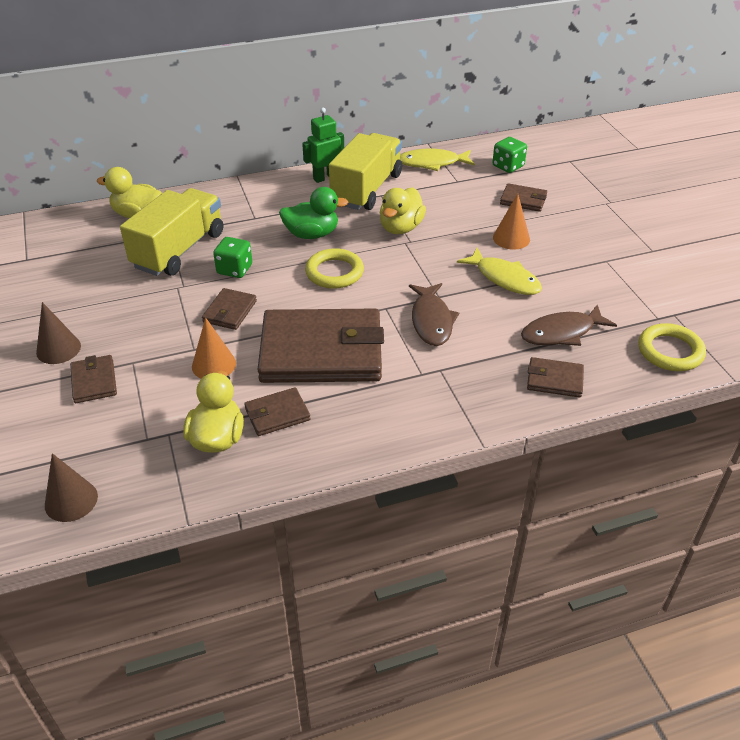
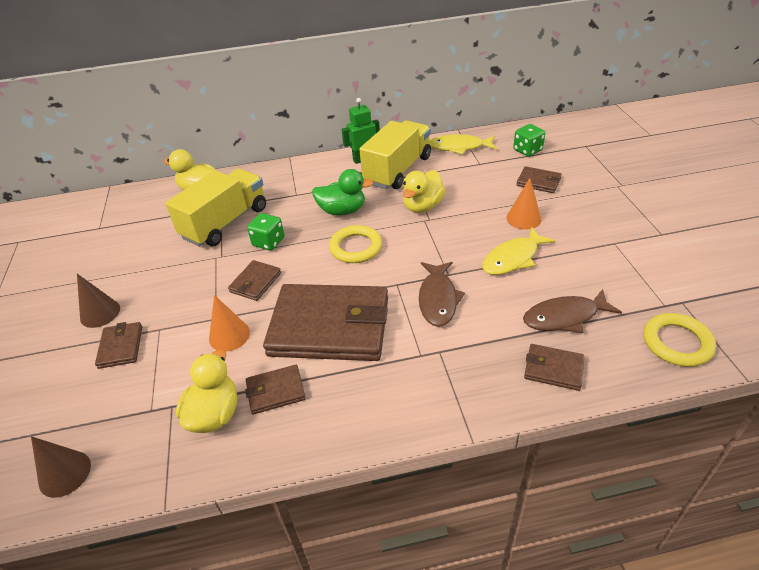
camera: 10 degrees right, 0 degrees up
(504, 278) = (513, 258): yellow fish -> yellow fish turned 90 degrees clockwise

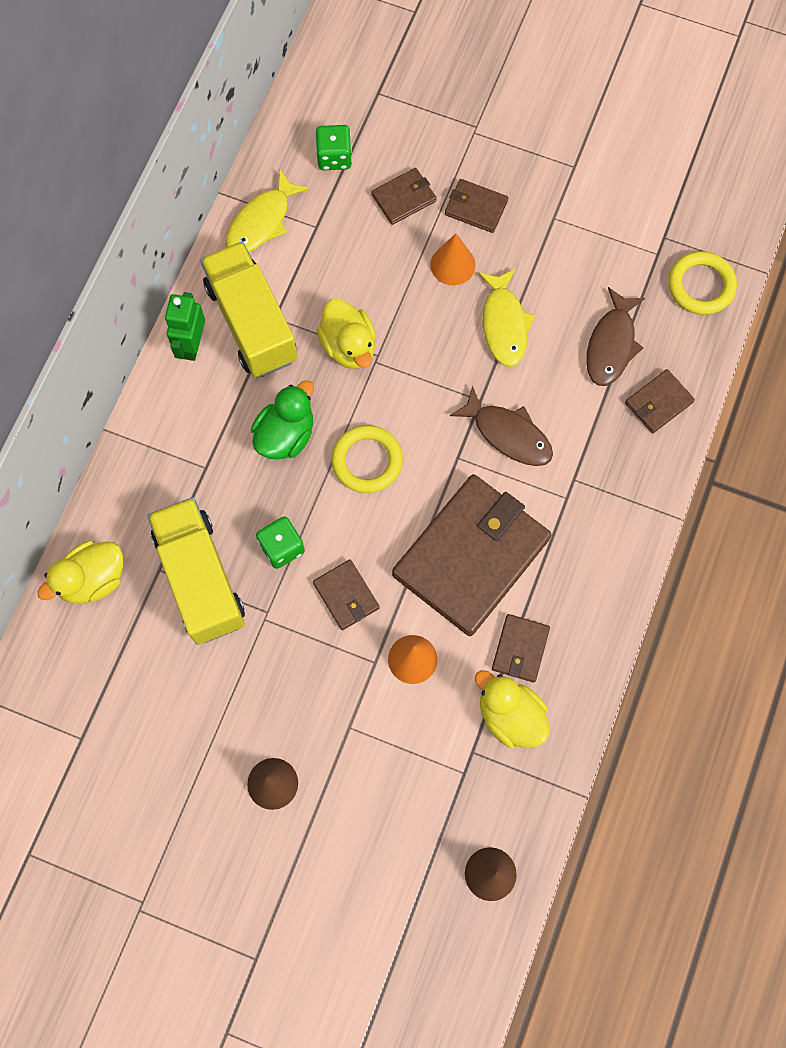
camera: 60 degrees left, 30 degrees up
(121, 347) = (349, 776): brown wallet -> brown wallet (476, 207)

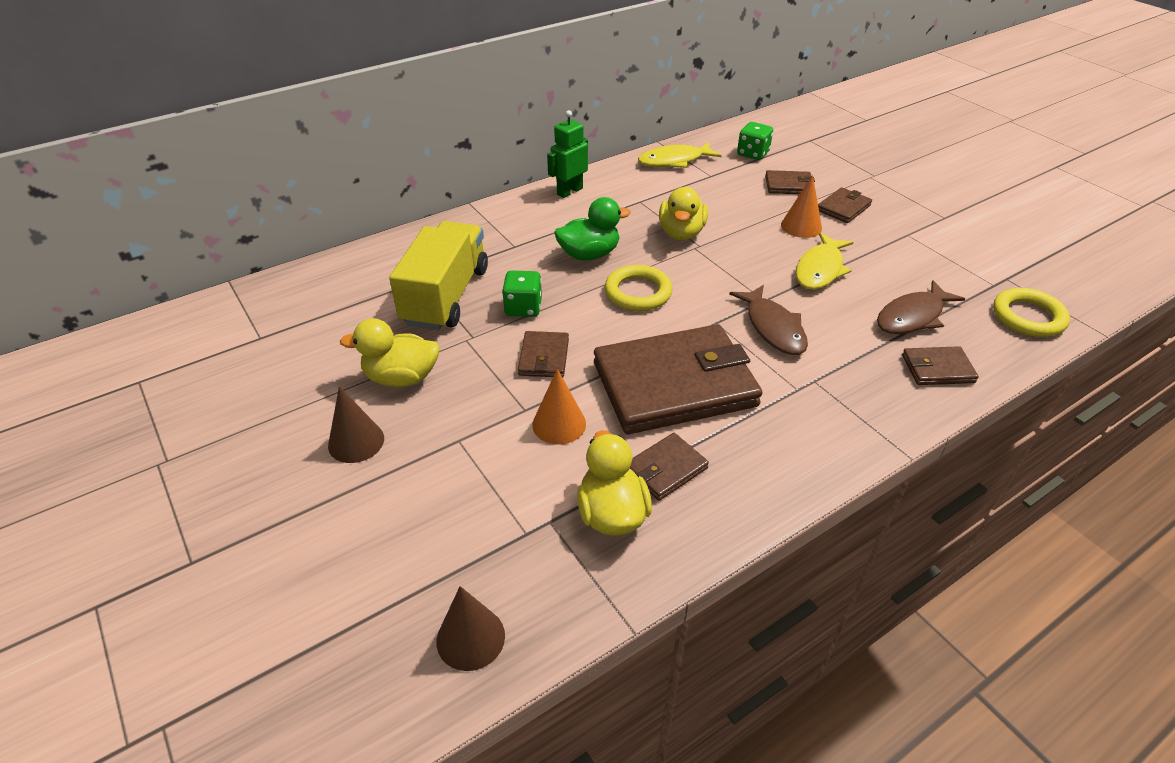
camera: 35 degrees right, 30 degrees down
(93, 579) = (375, 263): yellow duck -> yellow duck (401, 378)
(252, 322) = (621, 197): yellow truck -> none
(476, 207) = (843, 208): brown wallet -> brown wallet turned 75 degrees clockwise

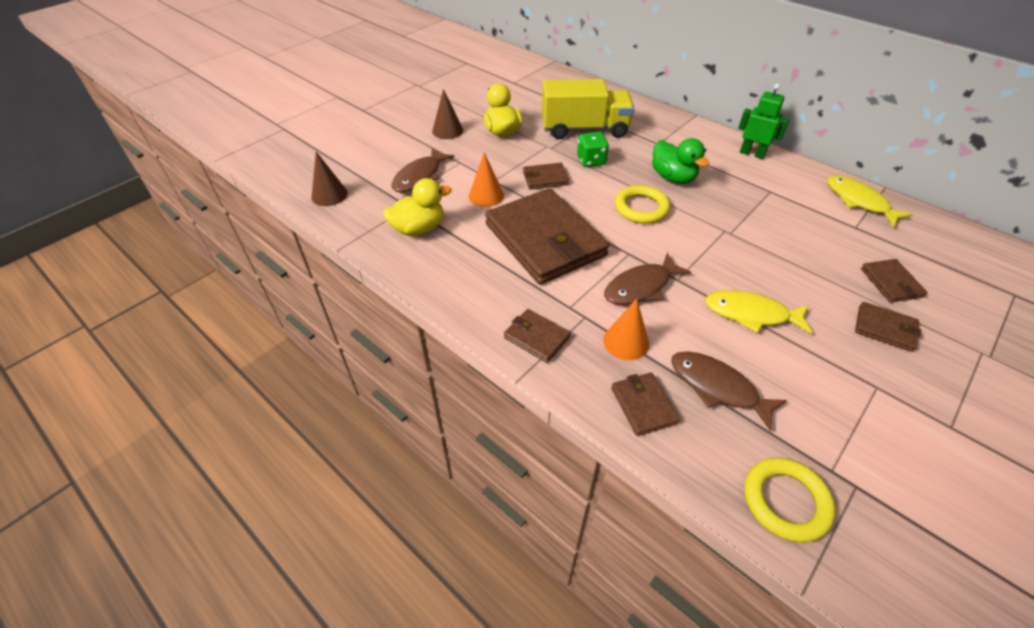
camera: 75 degrees right, 5 degrees up
(474, 496) = (419, 177): none -> brown fish
(666, 469) = (462, 246): brown wallet -> brown wallet (536, 337)
(681, 233) = (741, 220): yellow duck -> none
(753, 153) = (931, 251): green dice -> none
(801, 226) = (818, 296): orange cone -> orange cone (626, 342)

